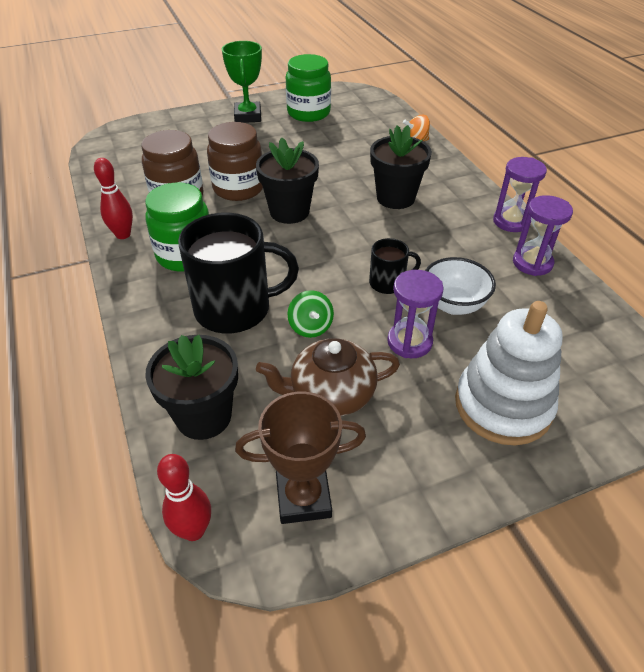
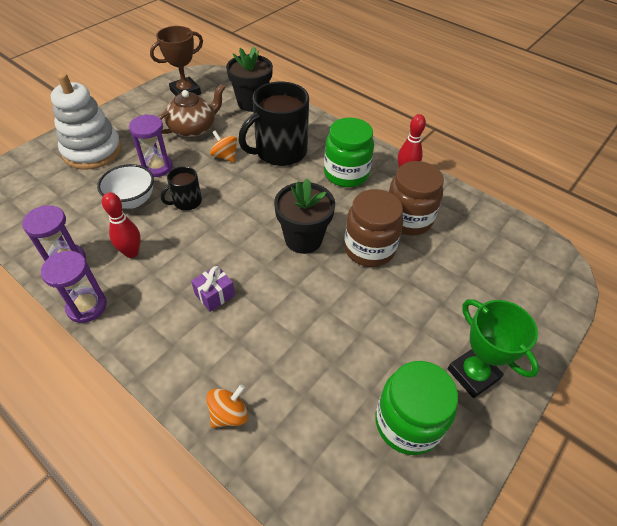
camera: 150 degrees right, 5 degrees up
(193, 530) = (224, 73): red bowling pin -> red bowling pin (131, 252)
(310, 327) = (225, 156): green spinning top -> orange spinning top
(395, 198) = (215, 295): black flower pot -> purple gift

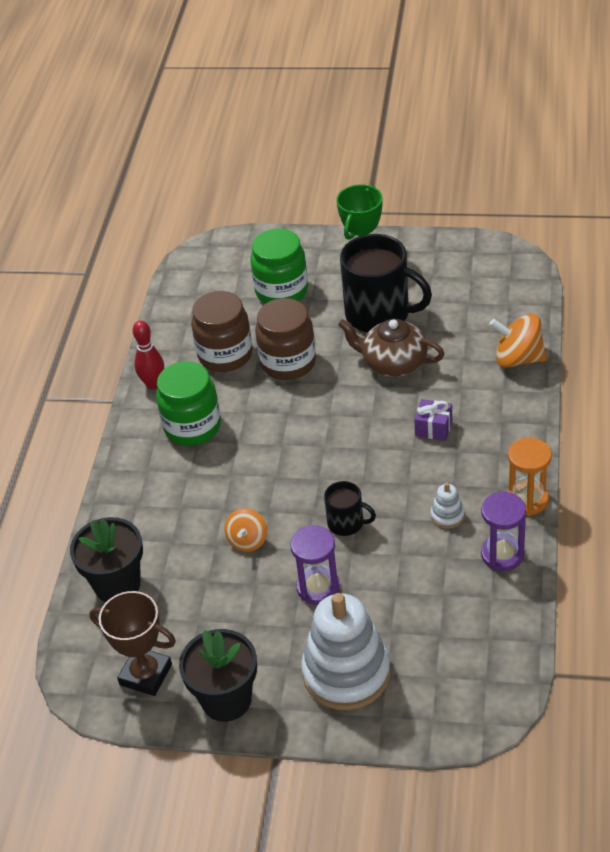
camera: 115 degrees left, 5 degrees down
(87, 306) = (527, 500): purple hourglass -> orange hourglass
(131, 252) = (447, 515): red bowling pin -> white stacking toy
(132, 201) = (386, 568): white bowl -> none
(193, 128) = (220, 606): brown teapot -> brown teapot (393, 363)
(229, 414) = (518, 358): orange spinning top -> orange spinning top, size x1.55
(279, 152) = (199, 499): black mug -> black mug (379, 314)
(303, 239) = (316, 409): black flower pot -> black flower pot (226, 699)
(407, 422) = (433, 276): green jar -> green jar (282, 291)

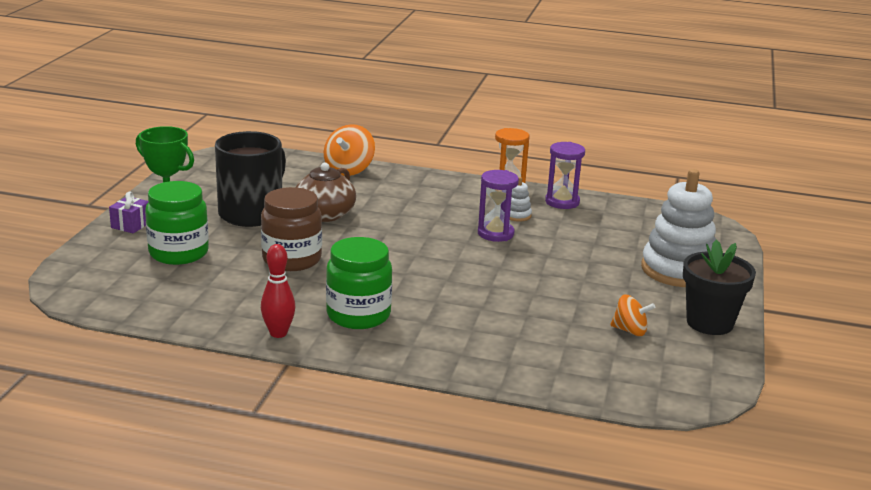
camera: 90 degrees left, 20 degrees down
(117, 584) = (570, 370): black flower pot -> none
(146, 675) = (684, 361): brown trophy -> none
(225, 355) = (258, 290): brown jar -> none
(248, 540) = (525, 299): orange spinning top -> orange spinning top (630, 331)
(318, 587) = (586, 272): purple hourglass -> purple hourglass (495, 234)
(347, 523) = (515, 254): black mug -> none
(433, 428) = (415, 209): purple gift -> purple gift (131, 225)

